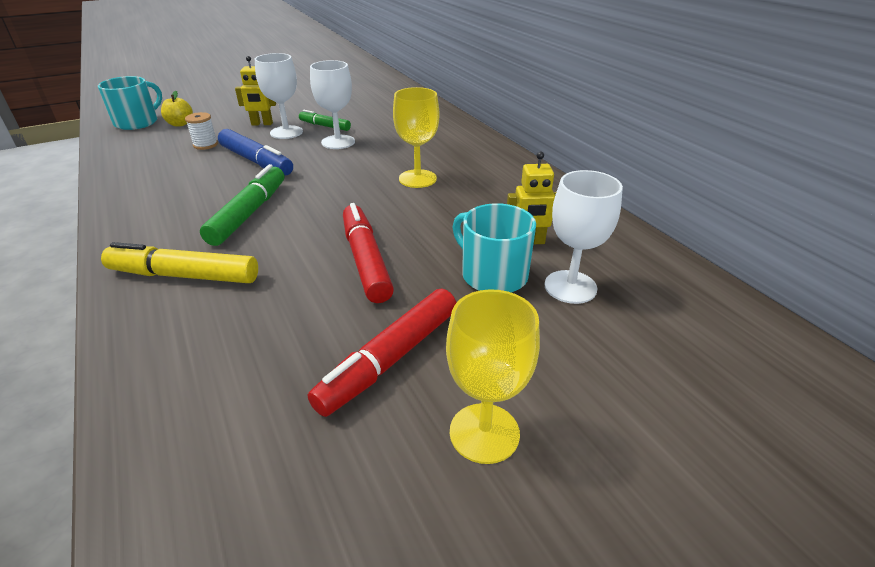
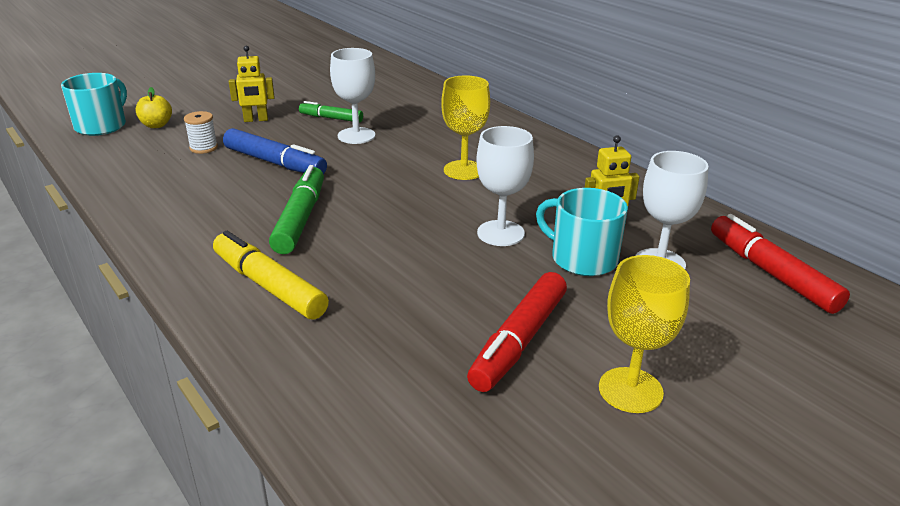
camera: 10 degrees left, 5 degrees down
(185, 276) = (269, 286): yellow marker -> yellow marker turned 45 degrees clockwise
(286, 132) = (290, 128): white goblet -> white goblet (500, 233)
(366, 261) = (451, 256): red marker -> red marker (771, 273)

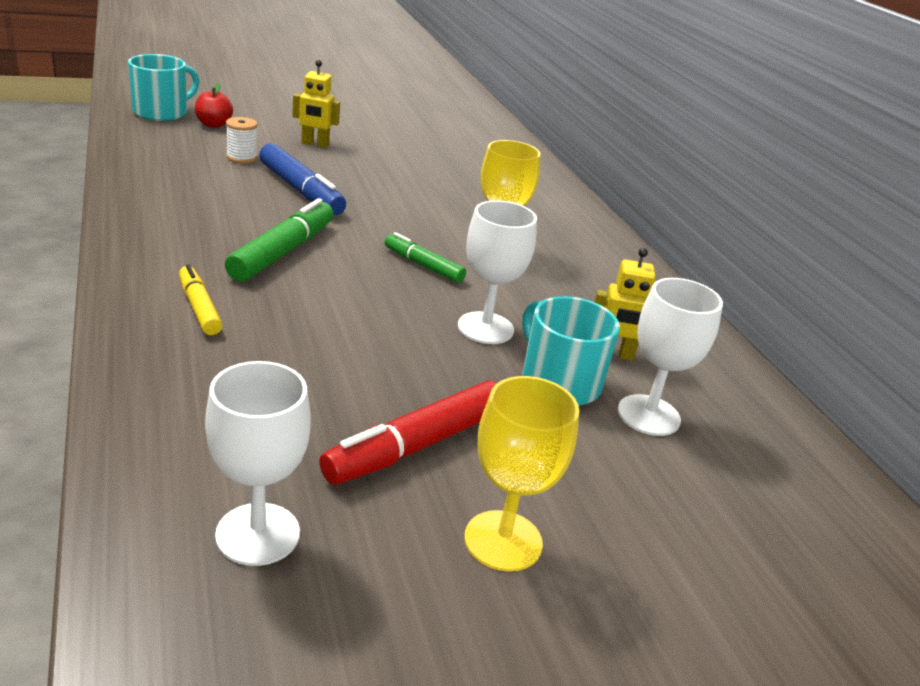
camera: 15 degrees right, 0 degrees up
(156, 125) = (213, 125): yellow apple -> red apple
(269, 286) = (199, 308): yellow marker -> yellow marker, size x0.61
(331, 118) = (393, 162): green marker -> green marker (423, 266)
(356, 136) = (406, 186): white goblet -> white goblet (258, 534)
(771, 273) = (783, 470): red marker -> none

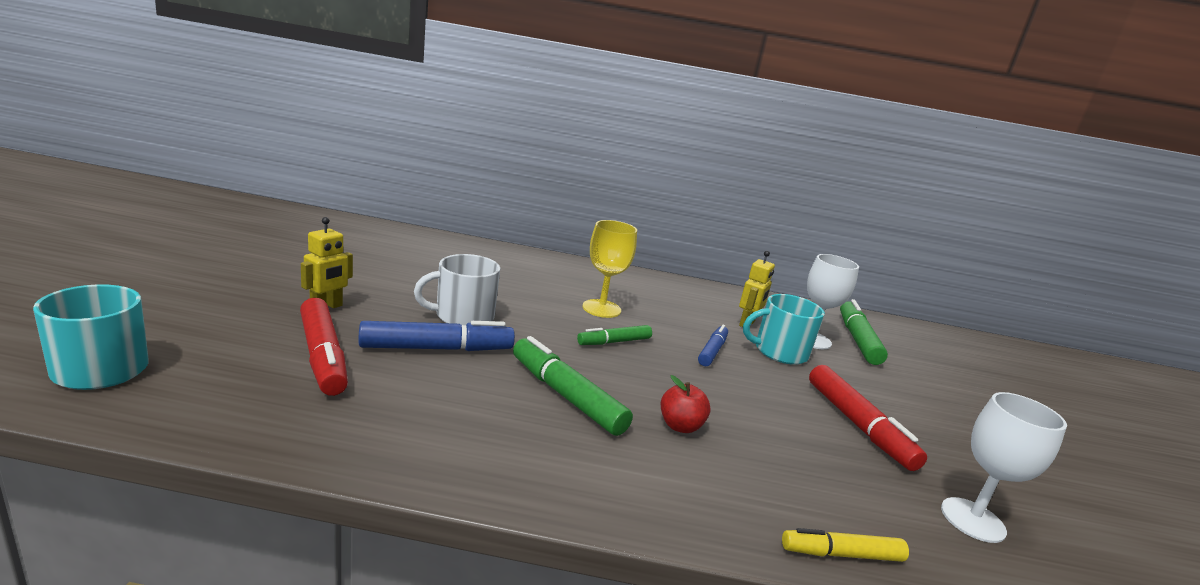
camera: 65 degrees left, 10 degrees down
(199, 308) = (663, 470): yellow marker -> yellow marker (842, 554)
(213, 125) = (198, 345): red apple -> red apple (680, 426)
(241, 158) = (323, 356): white spool -> red marker
(374, 191) = (463, 316): none -> white mug
(485, 328) = (712, 351): white goblet -> blue marker
(503, 540) = (942, 427): yellow goblet -> none
(726, 468) = (857, 340): none -> green marker

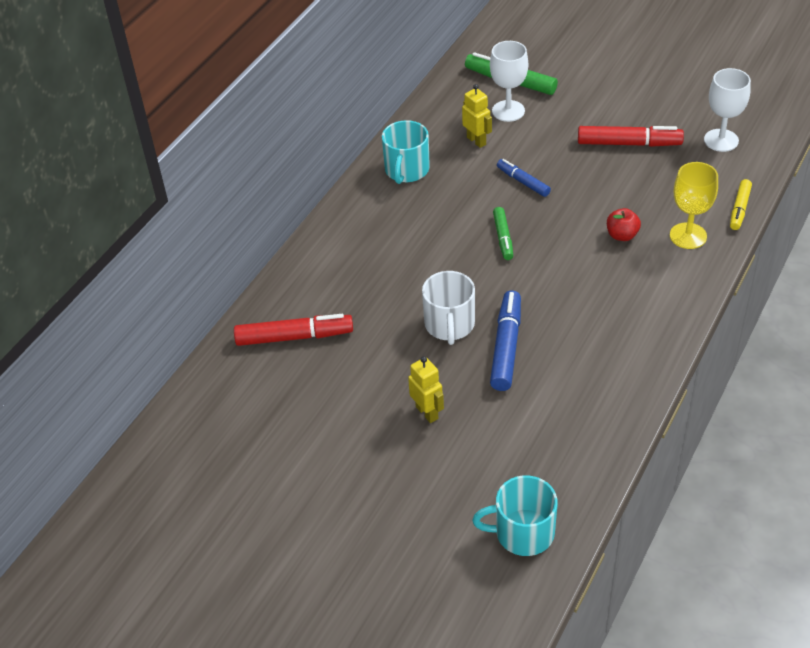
camera: 60 degrees left, 25 degrees up
(323, 356) = (513, 413): red marker -> red marker (294, 337)
(566, 396) = (580, 285): green marker -> none
(601, 308) = (440, 229): yellow goblet -> yellow goblet (688, 236)
(779, 352) = (527, 141): turquoise mug -> turquoise mug (406, 170)

